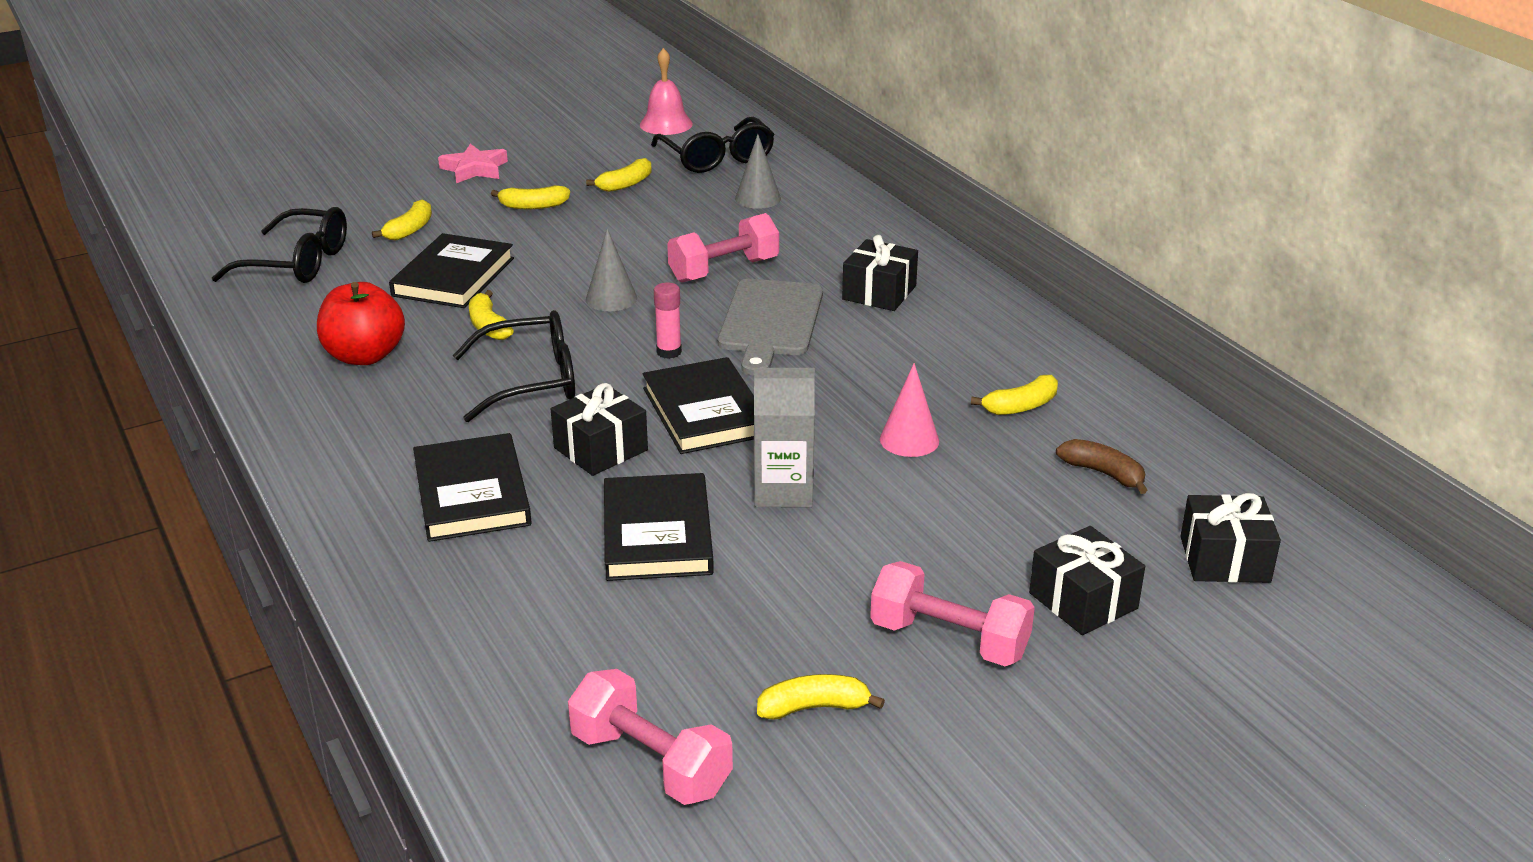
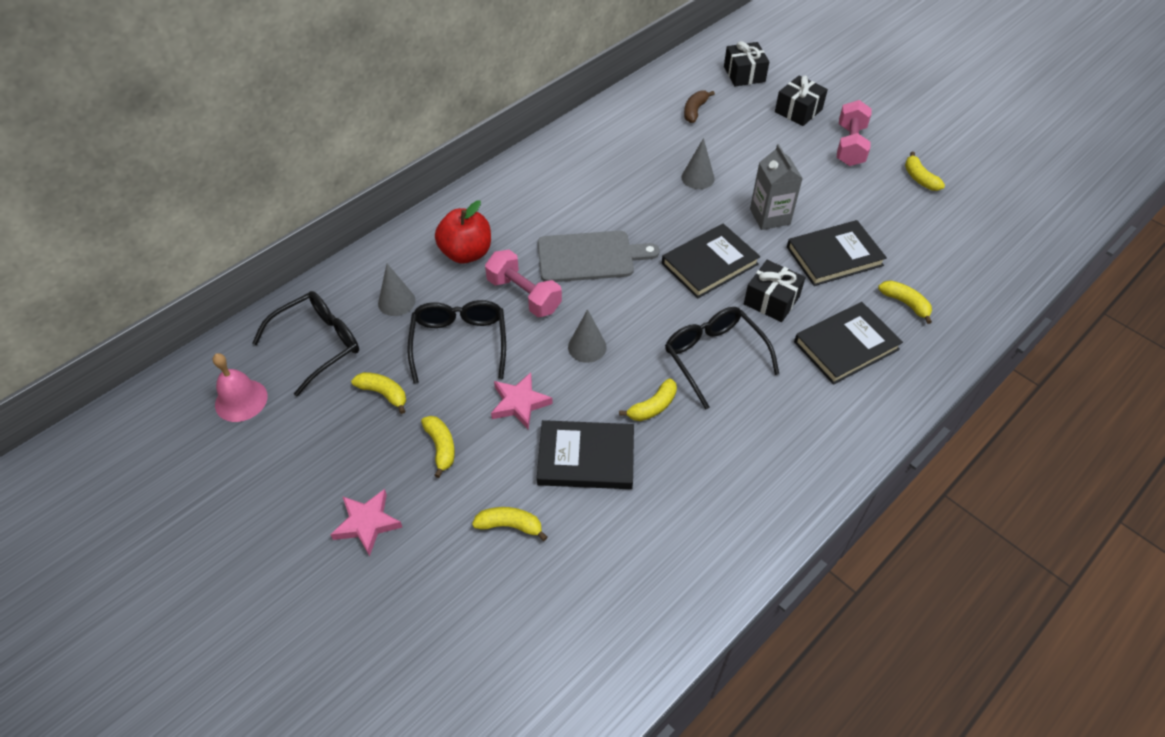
camera: 105 degrees left, 20 degrees up
(297, 263) = (598, 591): black glasses -> black glasses (459, 343)
(365, 356) = (725, 468): red apple -> red apple (466, 253)
(557, 250) = (519, 403): none -> pink star
(650, 763) = (986, 220): pink dumbbell -> none
(669, 352) = (648, 297): pink glue stick -> none
(879, 292) = (532, 213): black gift -> none
(909, 440) = (698, 178): pink cone -> grey cone
(1021, 406) = (645, 142): yellow banana -> yellow banana (905, 303)

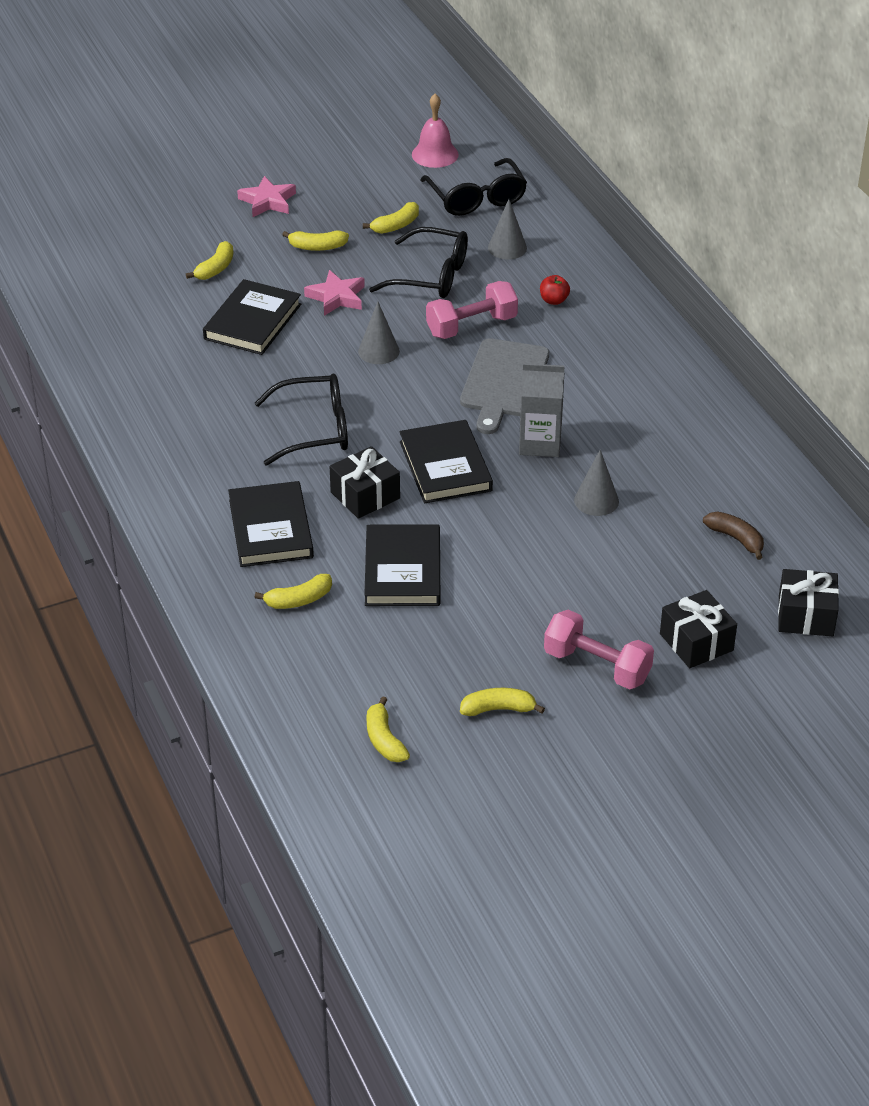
camera: 110 degrees right, 10 degrees down
(466, 253) = (554, 300): red apple -> red apple, size x0.49
(653, 407) = (281, 374): yellow banana -> yellow banana (384, 740)
(770, 216) = (496, 539): grey carton -> grey carton (540, 443)

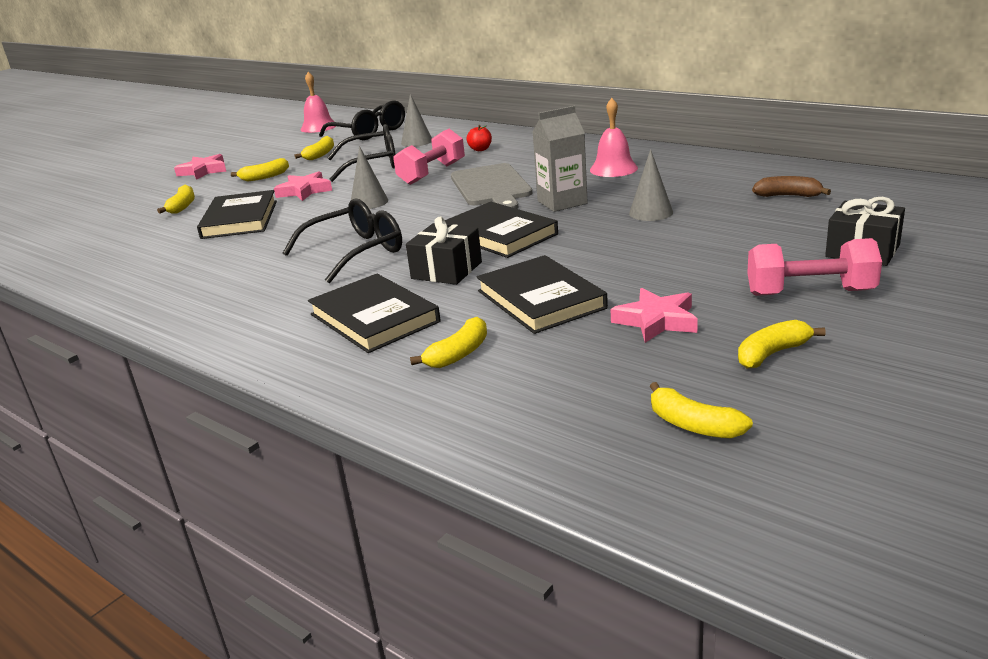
camera: 25 degrees left, 15 degrees down
(459, 637) = (656, 321): none -> pink star
(639, 409) = (613, 169): none -> pink bell
(805, 616) = (912, 211): black gift -> none

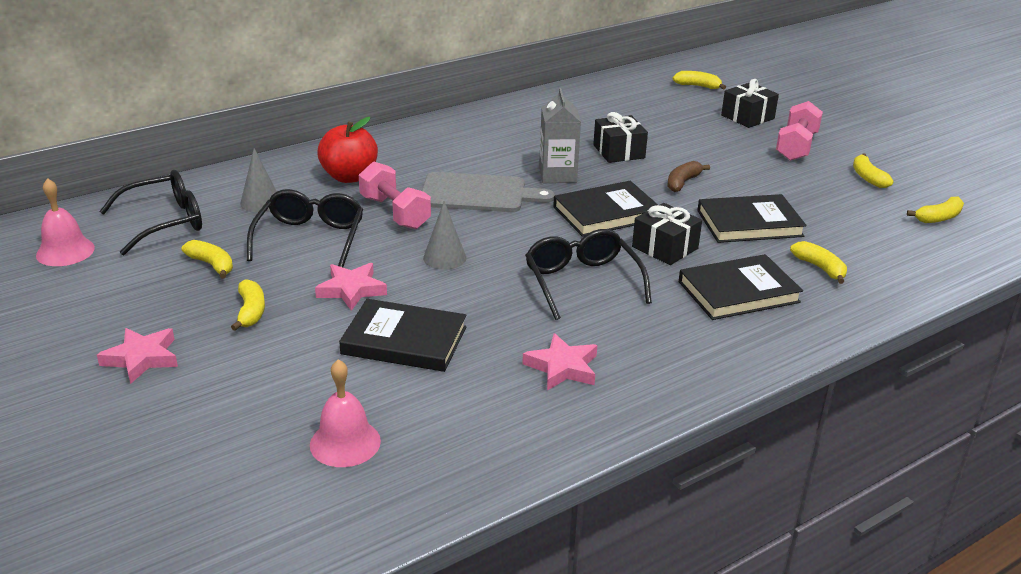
camera: 75 degrees left, 5 degrees up
(182, 206) = (294, 381): yellow banana -> yellow banana (698, 86)
(480, 149) = (349, 177): red apple -> red apple, size x2.06
(613, 169) = (498, 139): pink bell -> pink bell (345, 443)
(651, 212) = (619, 151): grey cone -> black gift
(656, 321) = (808, 196): pink star -> pink star (562, 367)
(788, 196) = (635, 106): brown banana -> brown banana (682, 182)

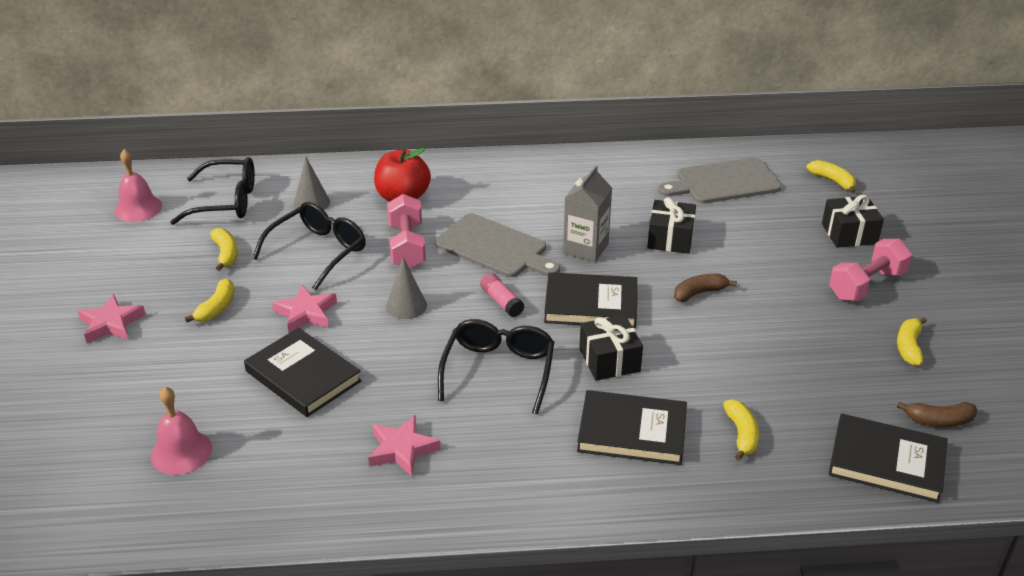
camera: 30 degrees right, 5 degrees up
(528, 231) = (501, 302): none -> pink glue stick
(618, 104) = (723, 182): none -> grey cutting board
(749, 223) = (720, 360): black book -> black book (886, 462)
(938, 218) = (939, 421): yellow banana -> brown banana

